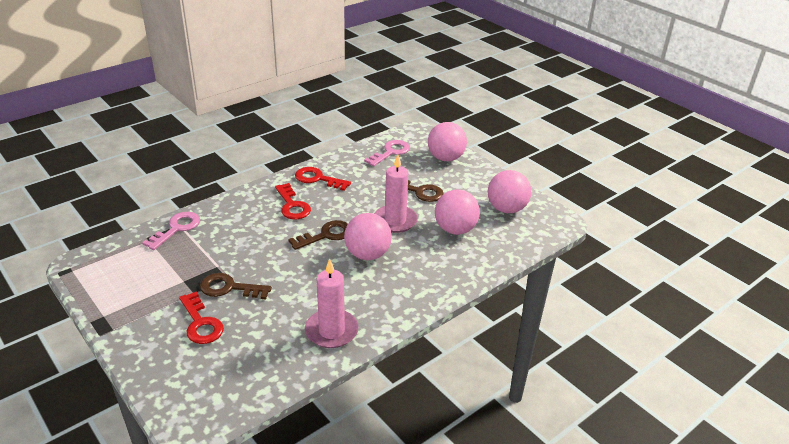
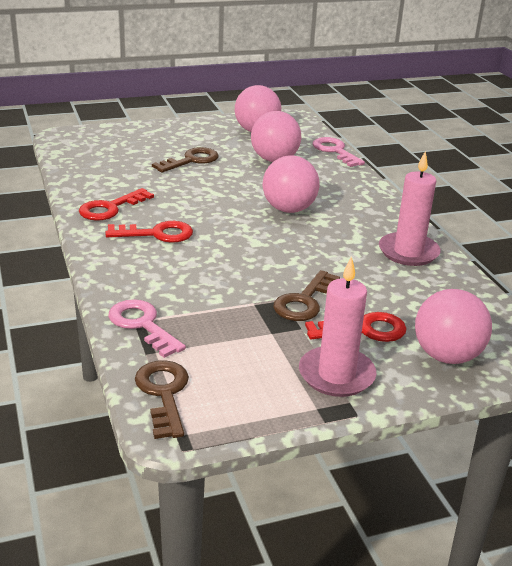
camera: 70 degrees left, 5 degrees down
(326, 235) = (236, 225): brown key -> brown key (163, 394)
(390, 152) = (95, 157): pink key -> pink key (335, 151)
(395, 221) = (237, 183): pink candle -> pink candle (336, 375)
(445, 158) = (138, 135): pink ball -> pink ball (446, 356)

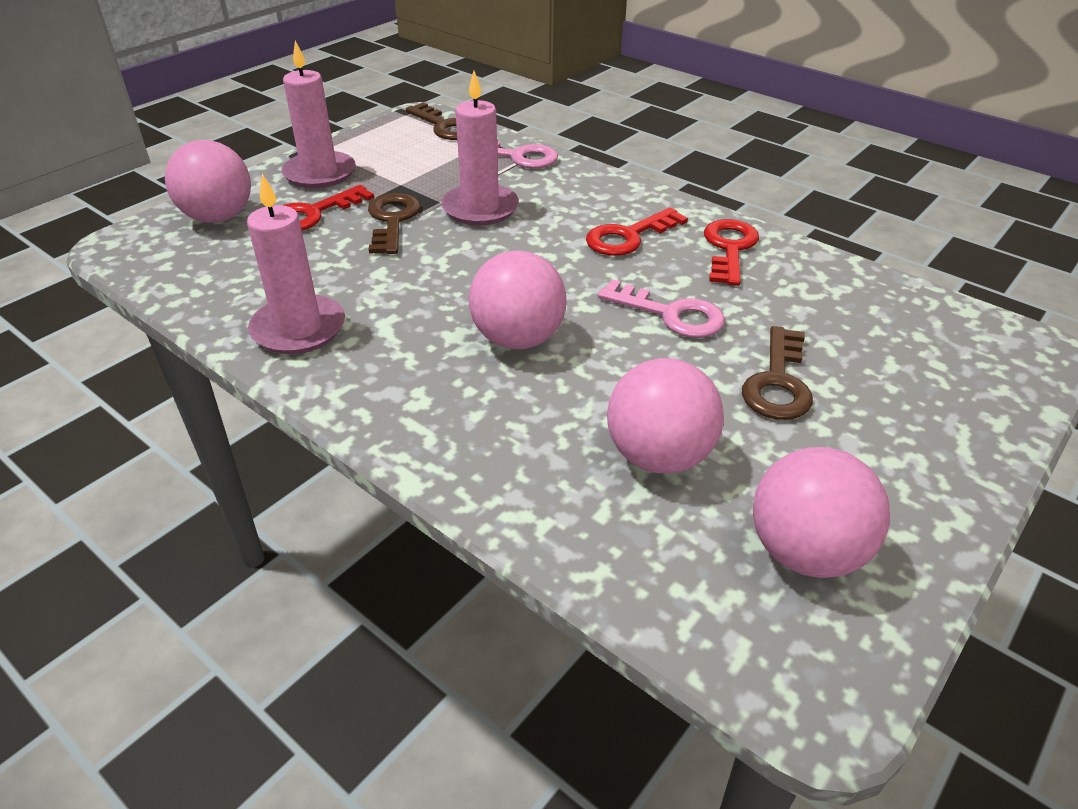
camera: 150 degrees right, 10 degrees up
(229, 287) = (480, 208): none -> pink candle
(335, 151) = (577, 558): pink key -> pink key (671, 314)

